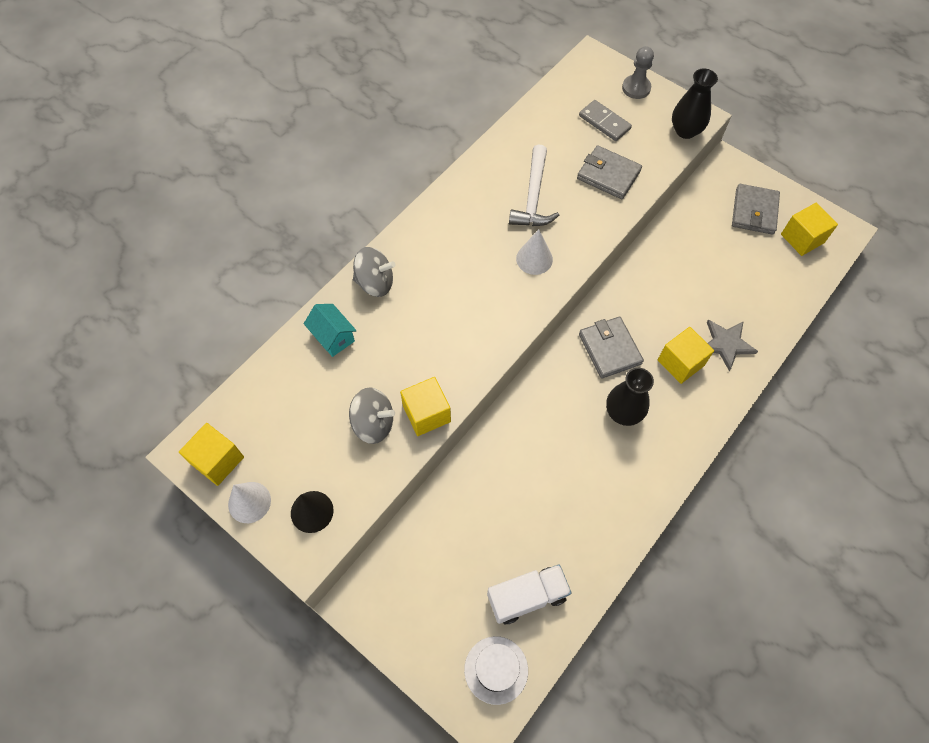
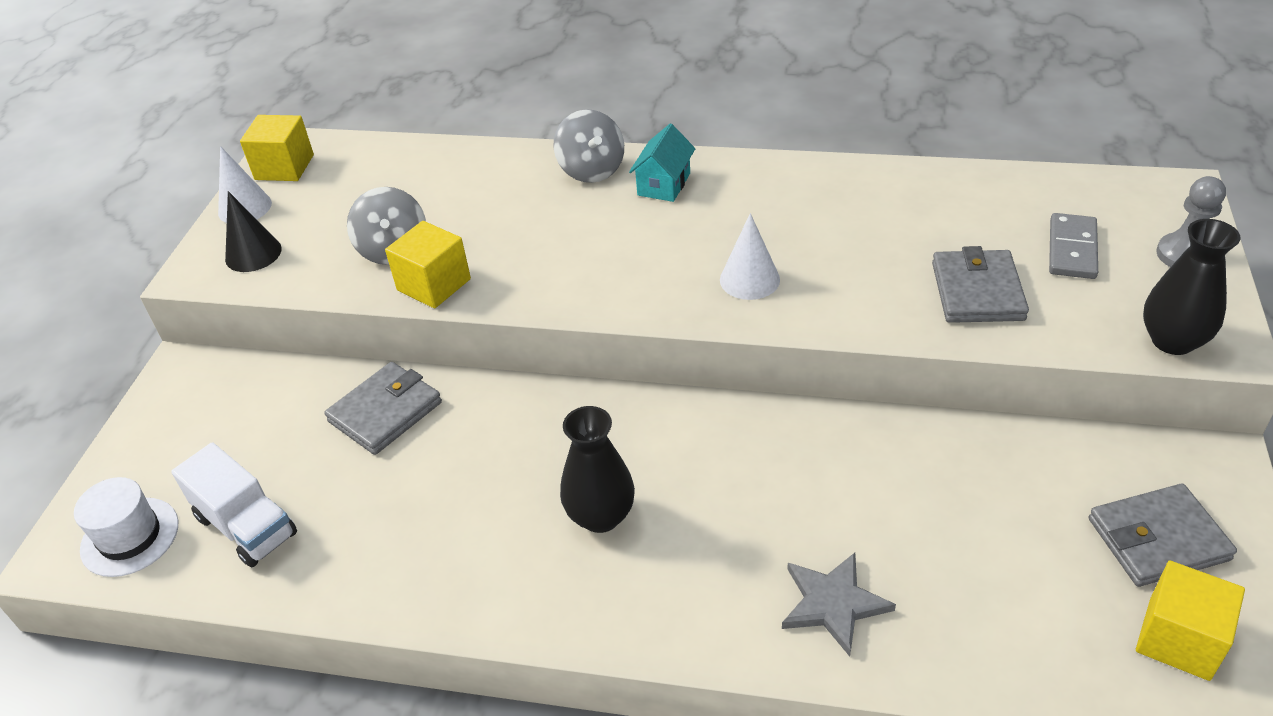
camera: 65 degrees right, 20 degrees down
(333, 337) = (491, 173): turquoise house -> turquoise house (664, 184)
(533, 197) = (854, 237): white hammer -> none
(609, 349) = (702, 456): grey wallet -> grey wallet (385, 412)
(680, 363) = (745, 553): yellow cube -> none

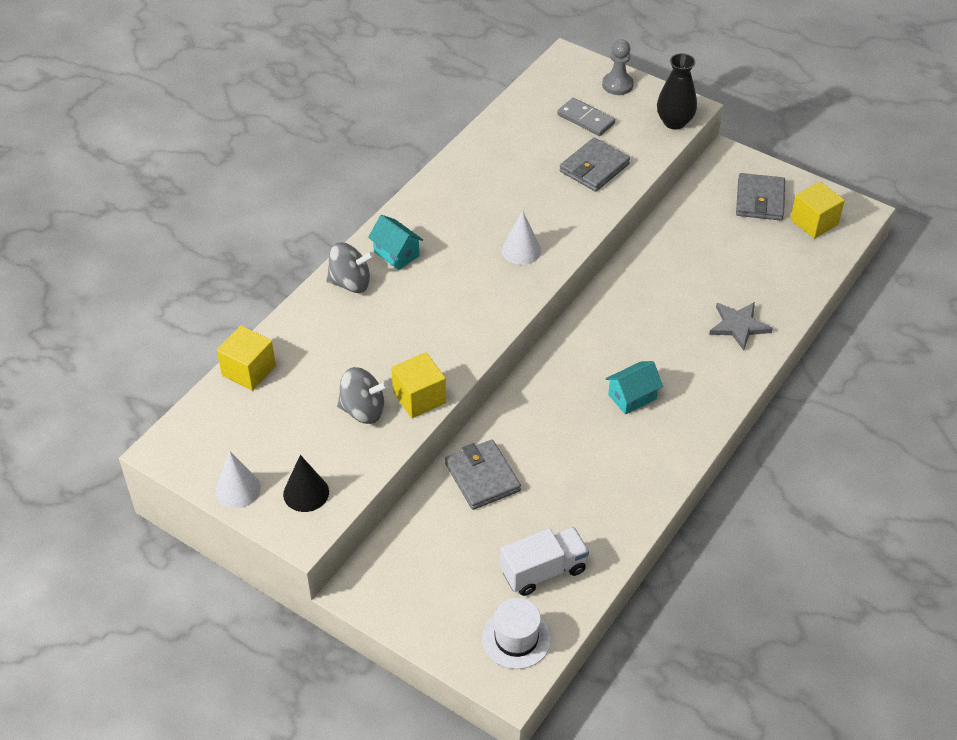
camera: 70 degrees left, 5 degrees up
(284, 167) = (198, 455): yellow cube -> yellow cube (249, 370)
(601, 516) = (632, 397): black vase -> turquoise house
(977, 291) = (594, 168): grey wallet -> grey wallet turned 75 degrees counterclockwise

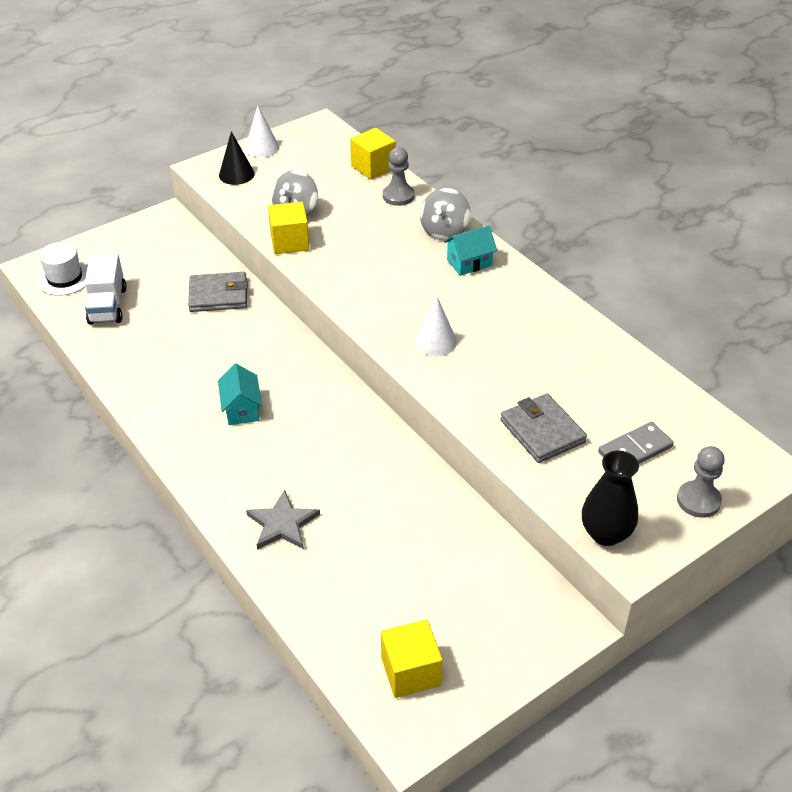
camera: 110 degrees right, 5 degrees down
(300, 334) = (398, 196): none -> grey pawn
(760, 200) = (475, 627): grey wallet -> none

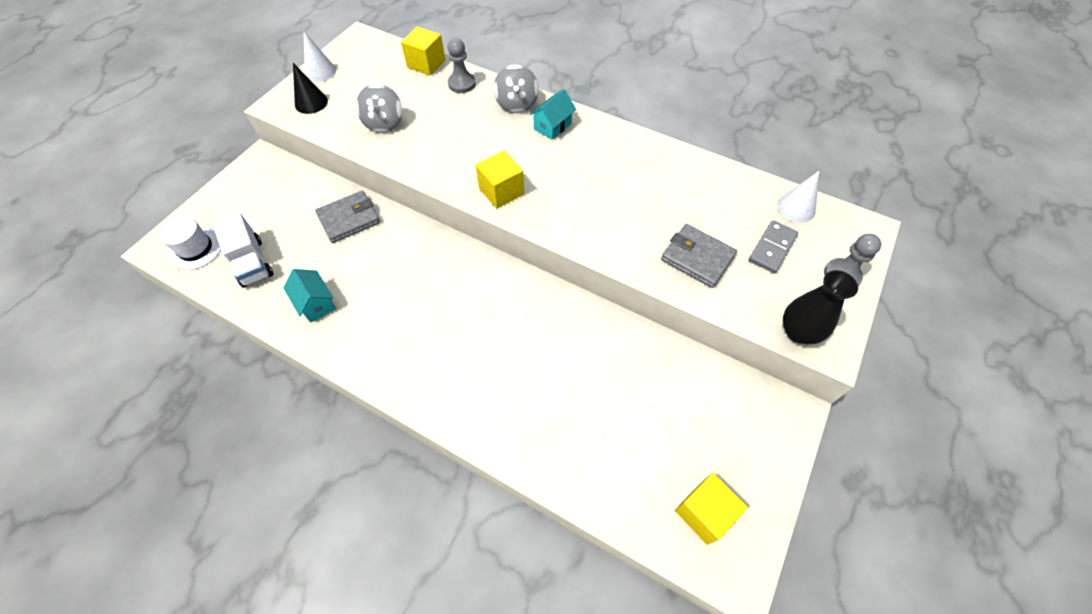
camera: 25 degrees left, 15 degrees up
(242, 409) = (428, 320): turquoise house -> turquoise house (316, 303)
(282, 524) = (523, 418): grey star -> none
(290, 242) = (394, 152): yellow cube -> yellow cube (501, 191)
(435, 341) = (568, 206): white cone -> white cone (796, 208)

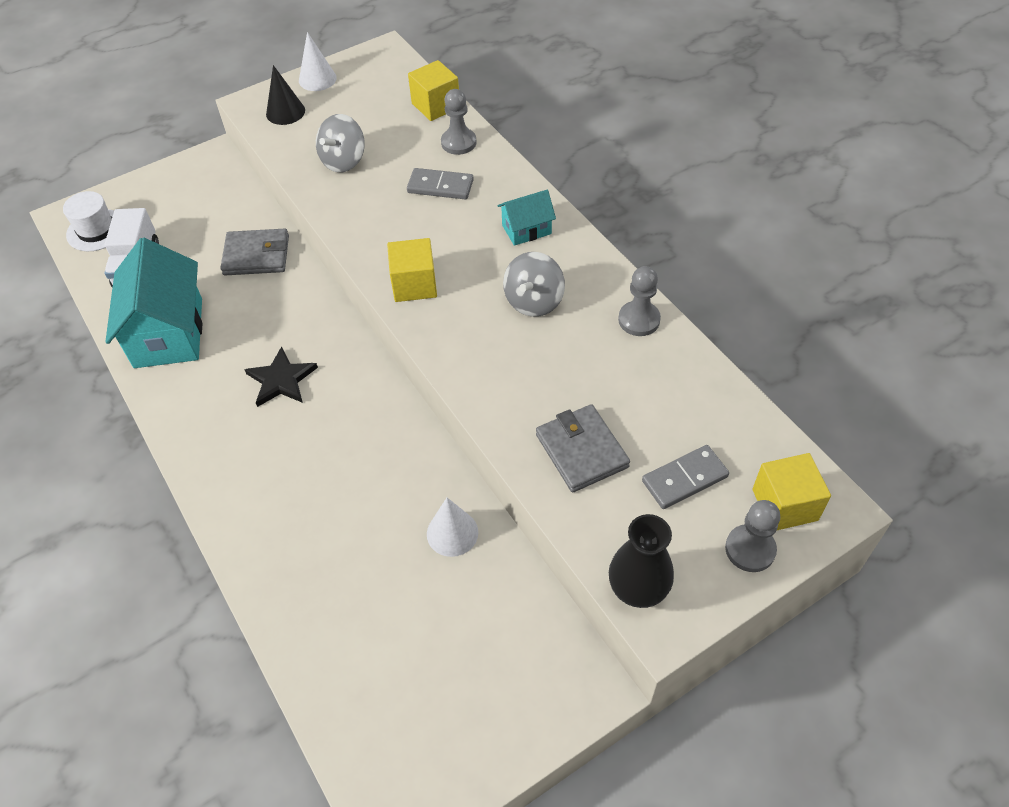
camera: 30 degrees right, 5 degrees down
(316, 303) = (168, 333): turquoise house -> turquoise house, size x2.00
(433, 301) = (281, 380): none -> black star
(470, 117) = (440, 186): none -> grey domino
(516, 104) = (504, 188): grey spinning top -> grey spinning top (534, 301)
(669, 158) = (639, 320): none -> grey pawn
(704, 512) = (406, 739): yellow cube -> yellow cube (784, 505)
(796, 208) = (757, 443): white cone -> white cone (452, 533)

